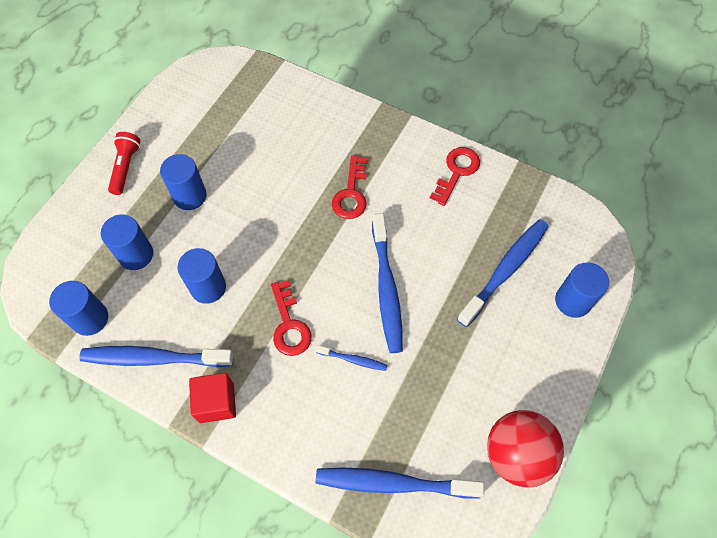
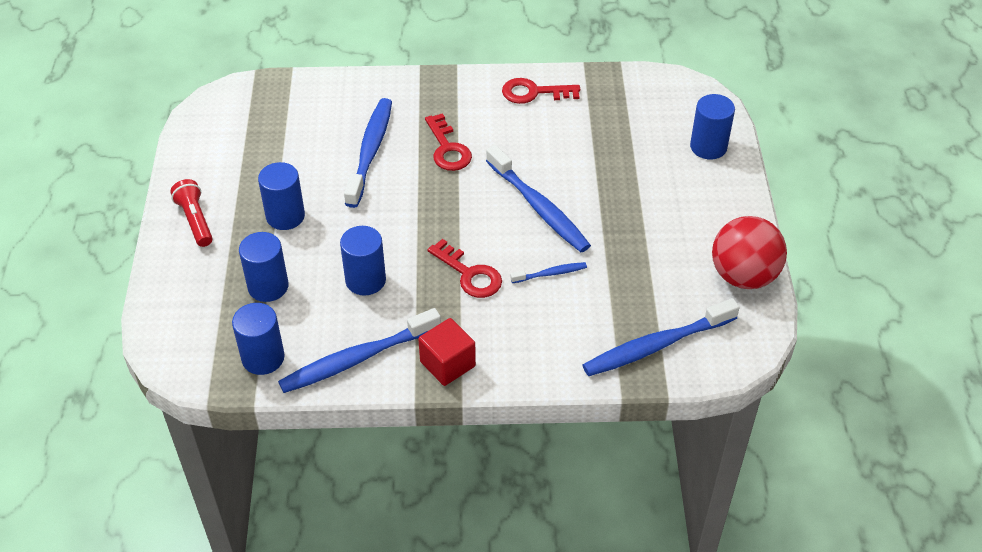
camera: 30 degrees left, 15 degrees down
(456, 172) = (534, 92): red key -> red key turned 90 degrees counterclockwise
(505, 271) = (634, 149): blue toothbrush -> blue toothbrush (370, 151)

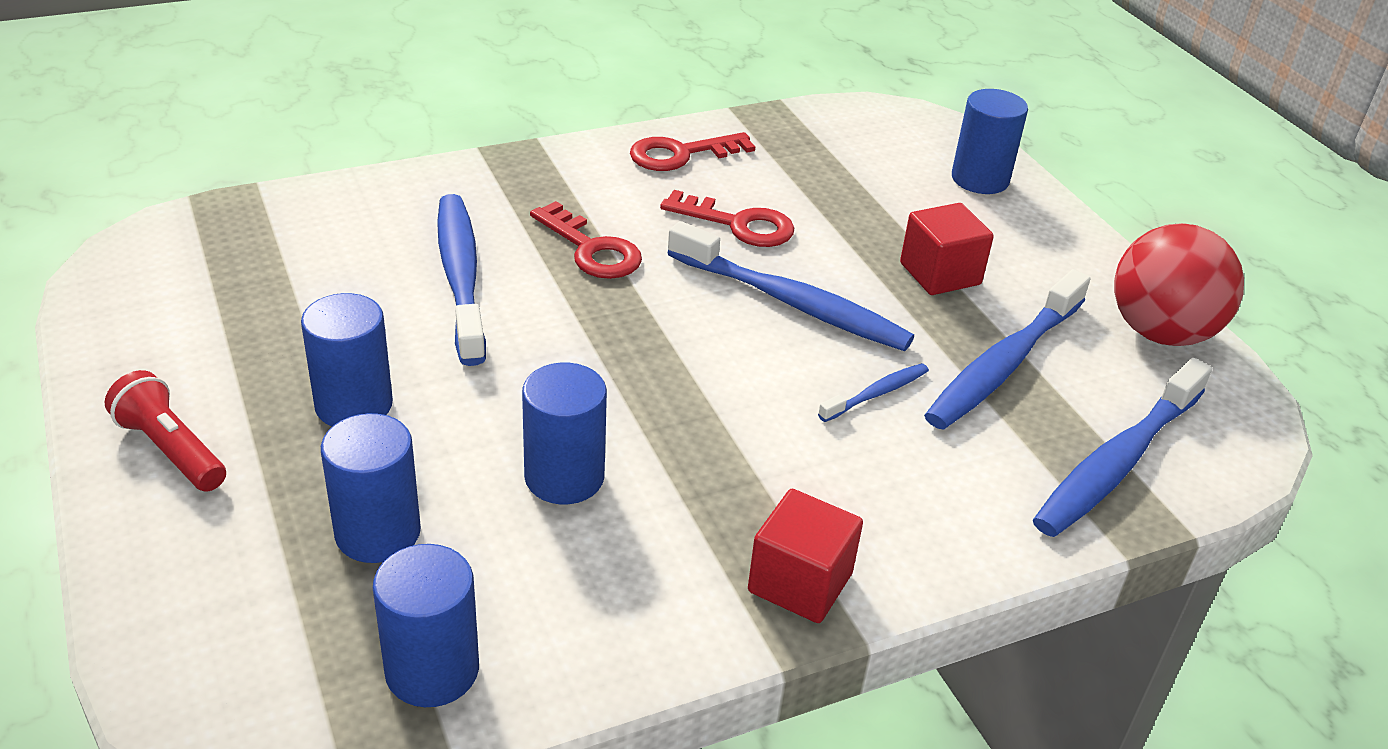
camera: 25 degrees left, 10 degrees down
(357, 359) = (626, 619): blue toothbrush -> blue toothbrush (1003, 364)
(469, 274) = (744, 425): red key -> red key (738, 224)
(637, 208) = (940, 274): none -> red cube

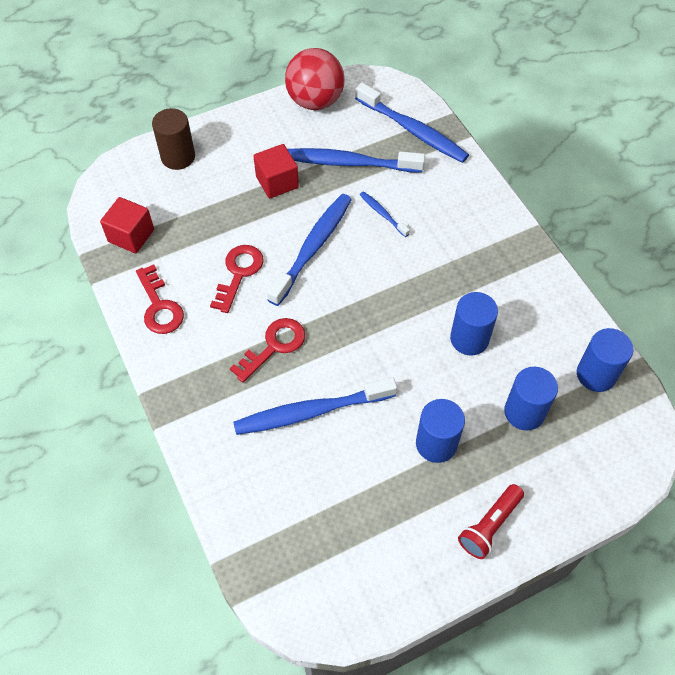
camera: 90 degrees left, 20 degrees up
(800, 583) = (513, 245): red cube -> red cube (131, 236)
(980, 179) = (178, 157): blue cylinder -> brown cylinder
(1003, 364) = (350, 163): blue toothbrush -> blue toothbrush turned 150 degrees clockwise

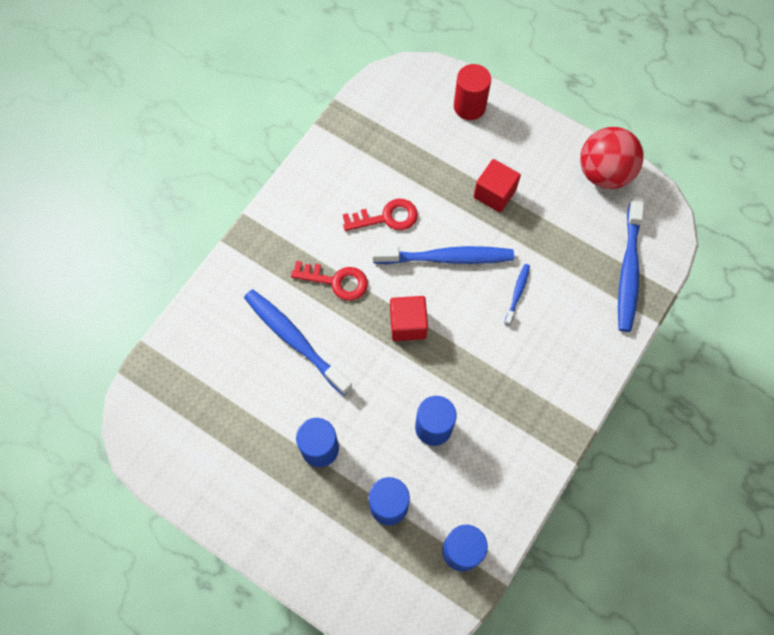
camera: 60 degrees right, 10 degrees up
(131, 236) = (372, 121): red cube -> red cube (408, 324)
(159, 306) = (322, 180): red key -> none
(178, 157) = (469, 106): brown cylinder -> red cylinder
(350, 163) = (554, 238): blue toothbrush -> none
(489, 525) = (271, 524): red flashlight -> none

